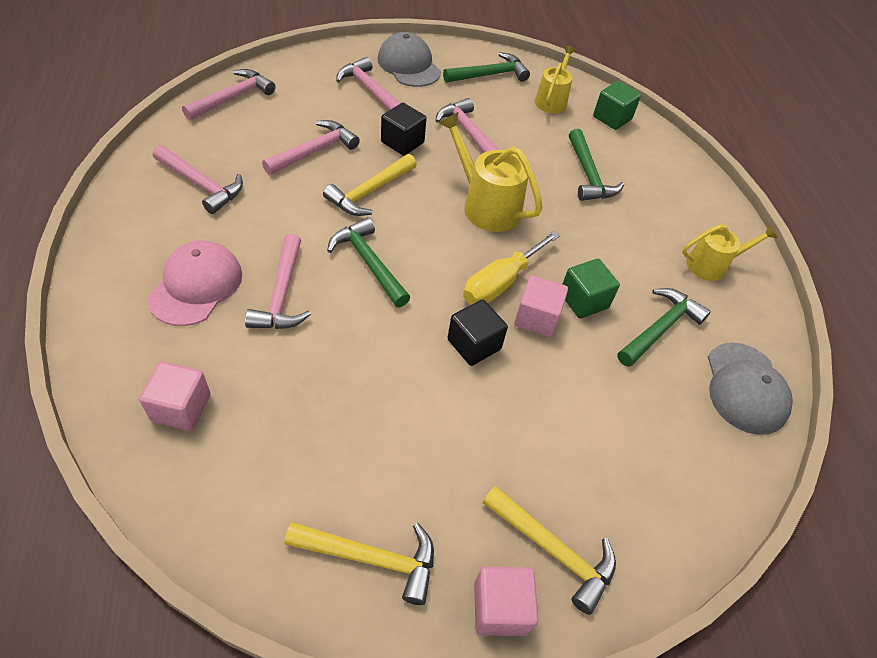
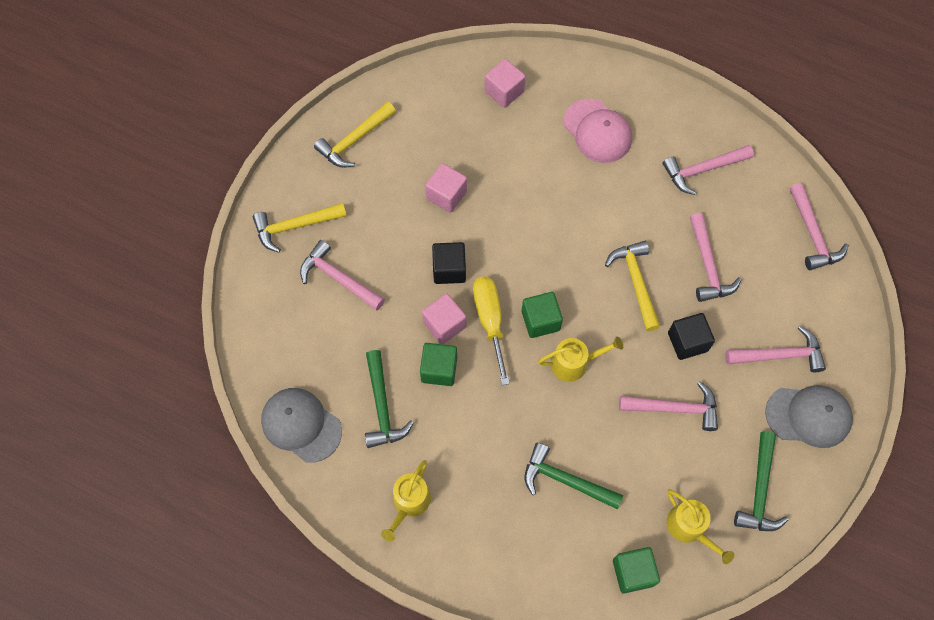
camera: 130 degrees right, 15 degrees up
(282, 294) = (561, 176): pink hammer -> pink hammer (338, 278)
(369, 263) = (560, 243): green hammer -> none
(466, 244) = (540, 320): none -> green cube
(486, 205) = (574, 363): yellow watering can -> yellow watering can, size x0.66
(500, 608) = (288, 183): pink cube -> pink cube (446, 195)

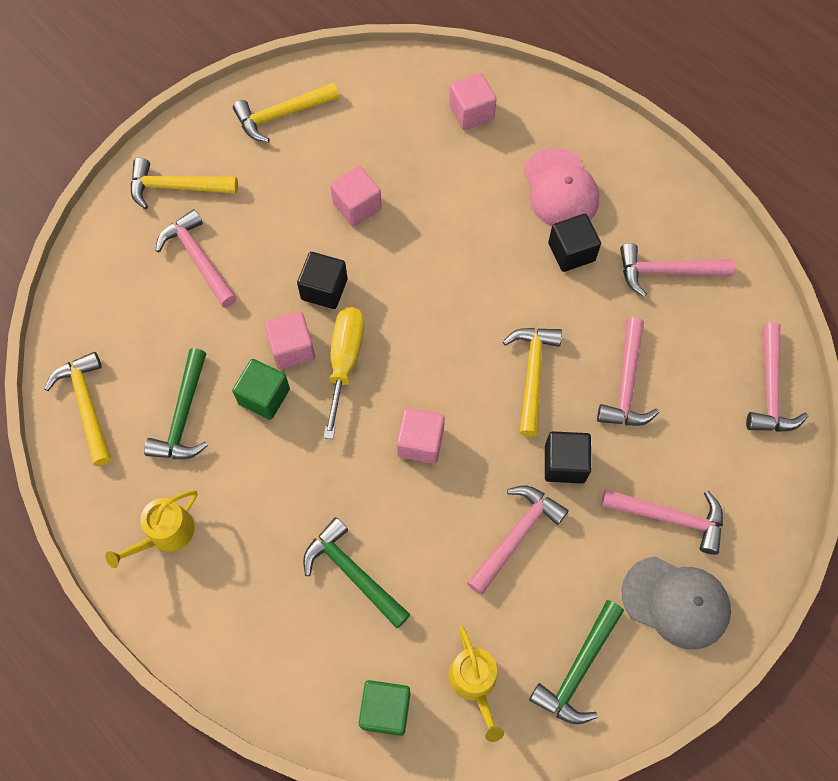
camera: 20 degrees right, 0 degrees up
(301, 425) = (87, 405): grey cap -> yellow hammer
(540, 320) = (402, 381): green cube -> none
(574, 363) = (420, 442): yellow watering can -> pink cube
(626, 178) = (571, 252): none -> black cube
(674, 408) = (516, 536): pink hammer -> pink hammer turned 75 degrees counterclockwise

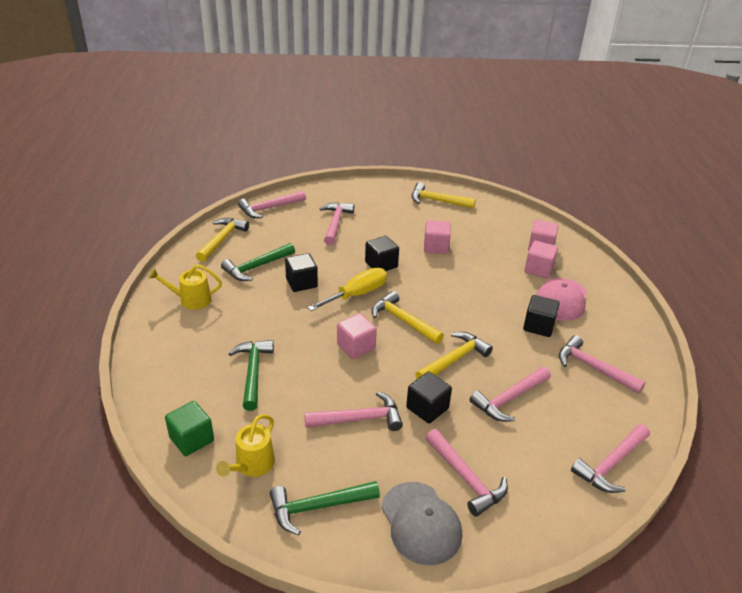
camera: 40 degrees right, 30 degrees down
(83, 298) = (269, 208): none -> pink hammer
(177, 187) = (357, 198): yellow hammer -> yellow hammer (403, 320)
(264, 396) = (301, 283): green cube -> black cube
(292, 348) = (337, 275): pink cube -> pink cube (538, 269)

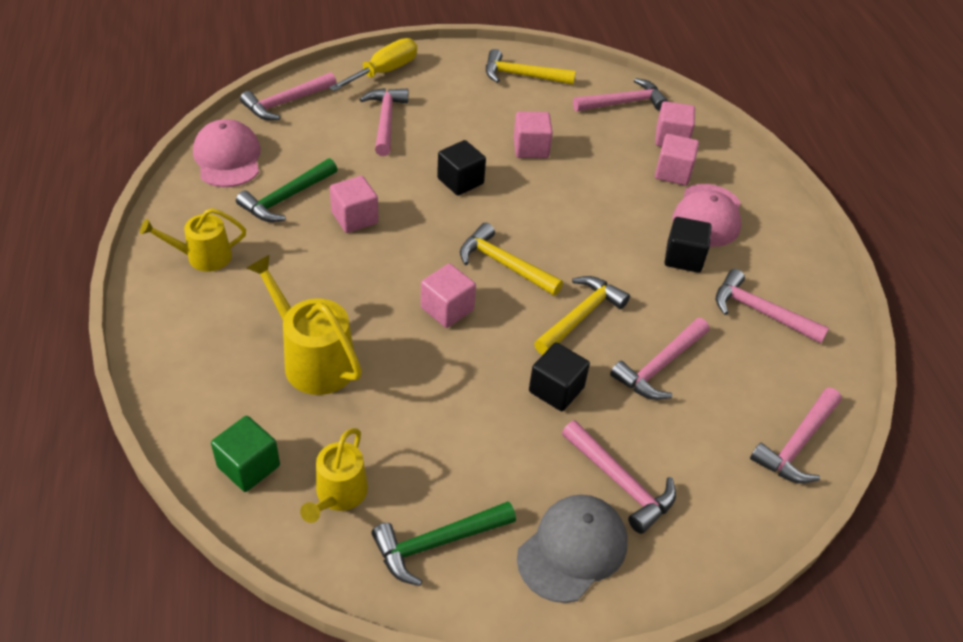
camera: 10 degrees left, 10 degrees up
(222, 240) = (228, 158): yellow hammer -> pink cap
(253, 372) = (313, 360): green hammer -> yellow watering can
(301, 283) = (355, 218): black cube -> pink cube
(357, 294) = (435, 230): yellow screwdriver -> yellow screwdriver (384, 72)
(359, 419) = (469, 414): pink hammer -> pink hammer (623, 103)
(421, 523) = (572, 549): grey cap -> grey cap turned 105 degrees counterclockwise

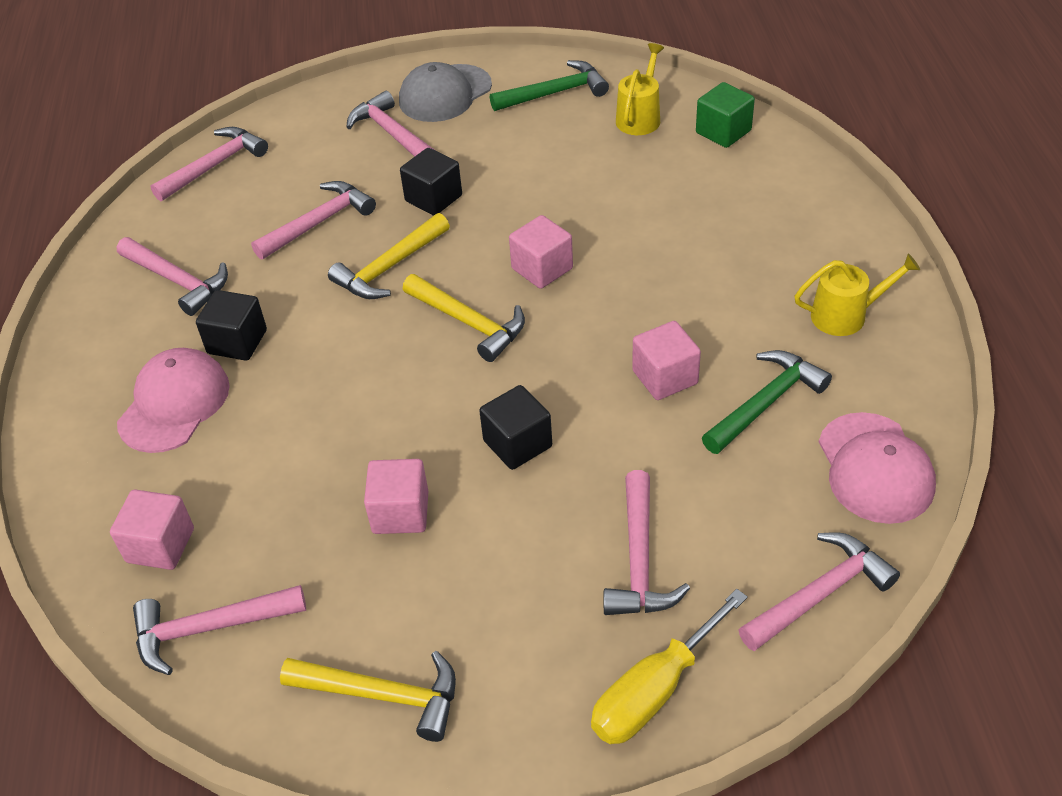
camera: 170 degrees left, 0 degrees up
(313, 360) = (684, 213): yellow watering can -> none
(673, 173) = (189, 475): pink cube -> none

